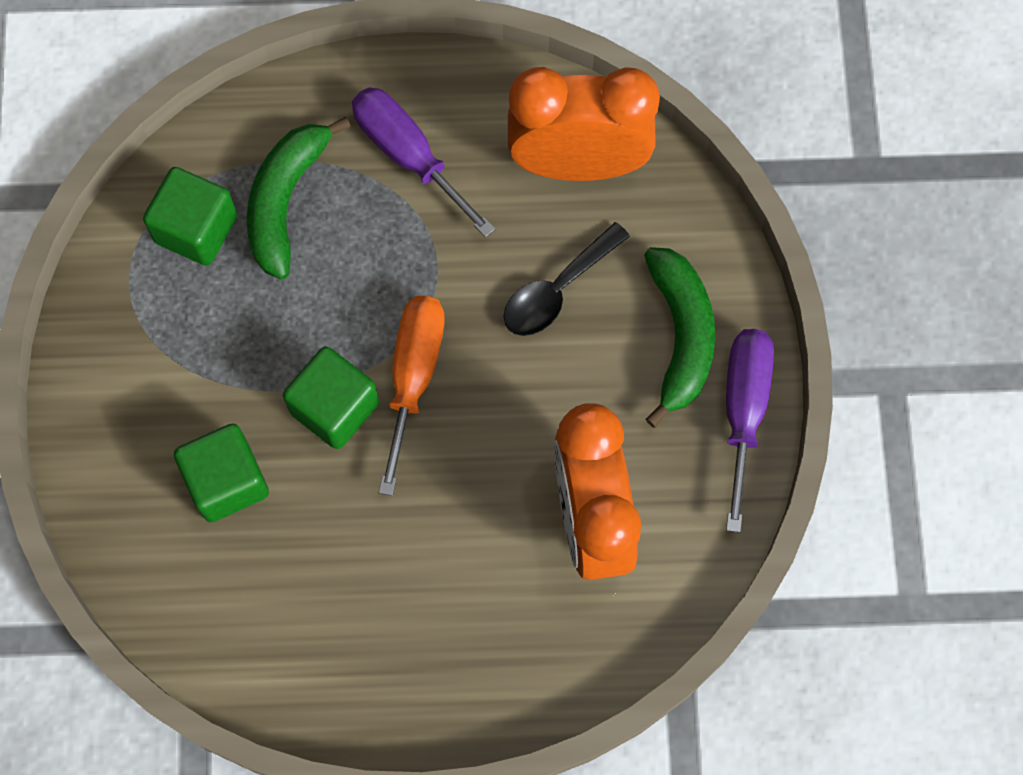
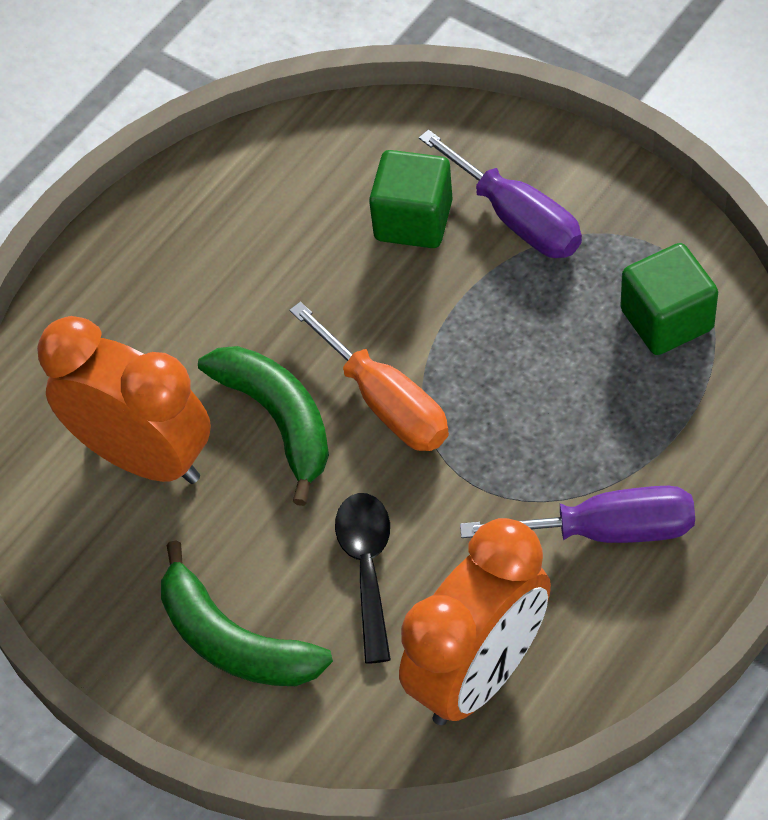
camera: 135 degrees right, 15 degrees down
(286, 201) = (639, 403): green banana -> green banana (278, 419)
(335, 408) = (410, 329): green cube -> none
(743, 410) = (122, 644): purple screwdriver -> purple screwdriver (517, 218)

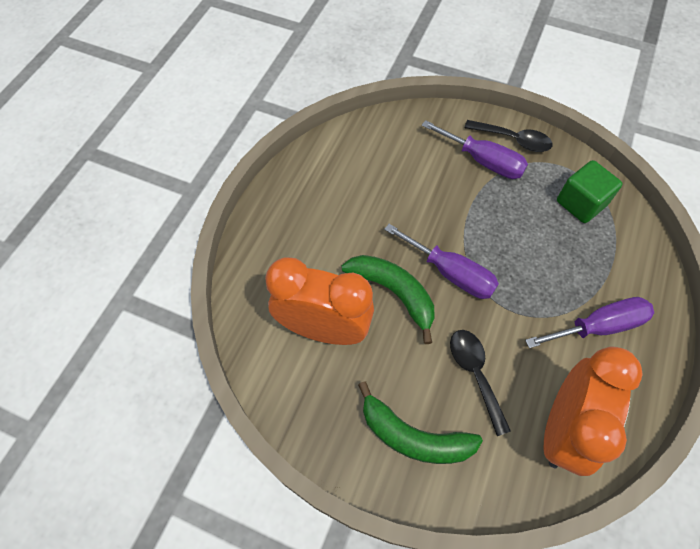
camera: 20 degrees left, 5 degrees up
(386, 402) = (450, 273): orange screwdriver -> purple screwdriver
(413, 220) = (429, 169): green cube -> none
(588, 187) = (513, 140): none -> black spoon

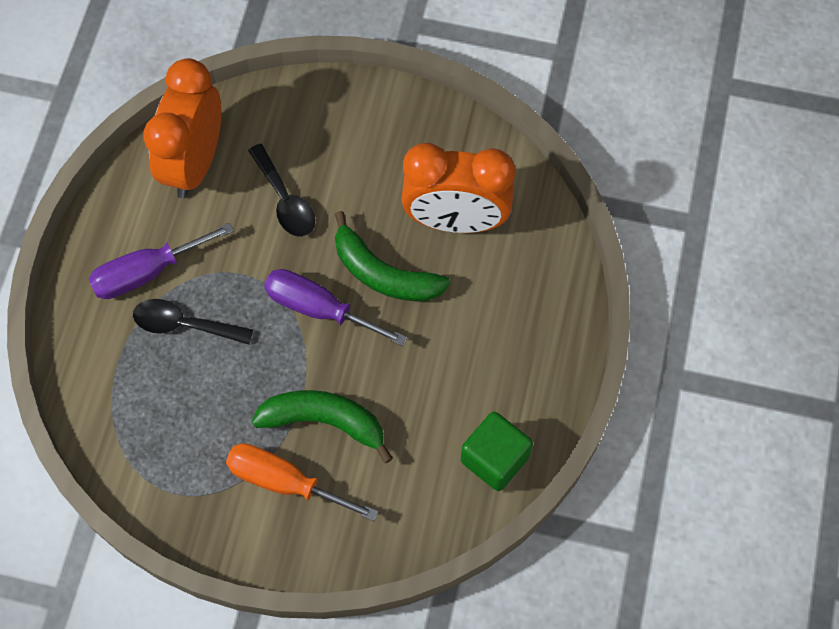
camera: 170 degrees right, 5 degrees up
(413, 436) = (344, 133): green banana -> green banana (324, 421)
(483, 161) = (285, 482): purple screwdriver -> orange screwdriver
(513, 140) = (242, 528): black spoon -> black spoon (184, 325)
(581, 203) = (152, 435): green cube -> green cube (494, 459)

